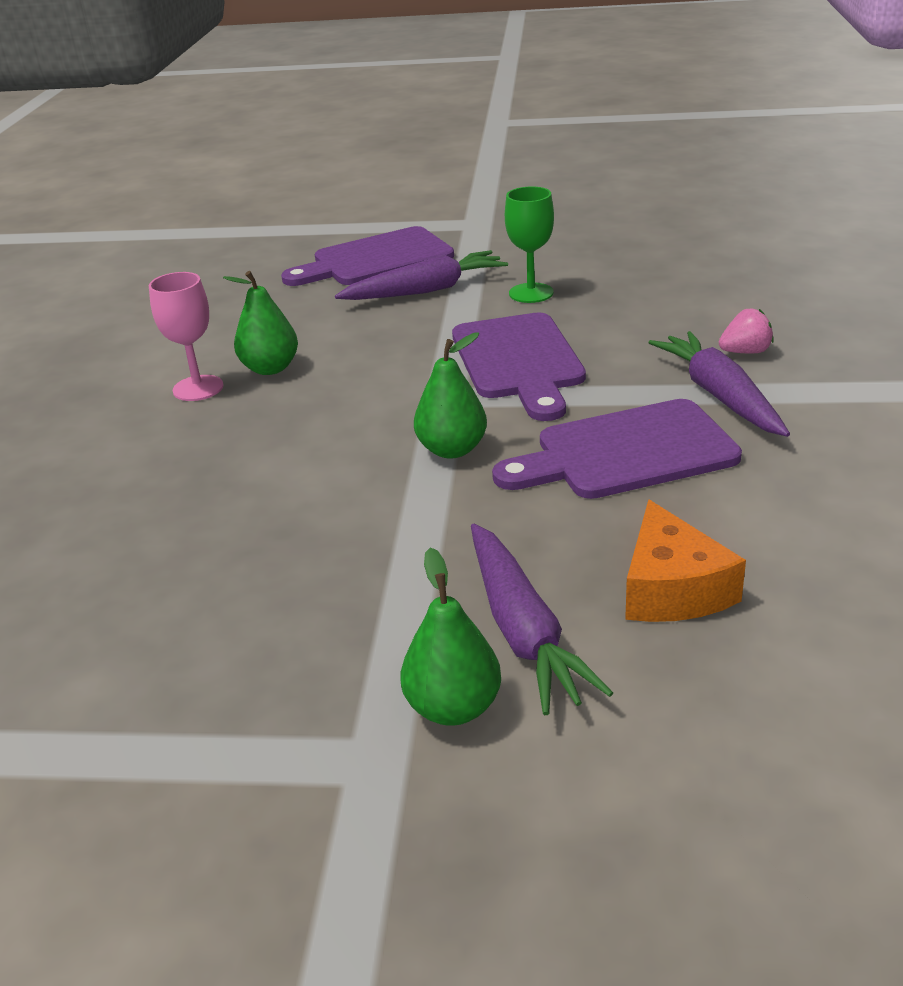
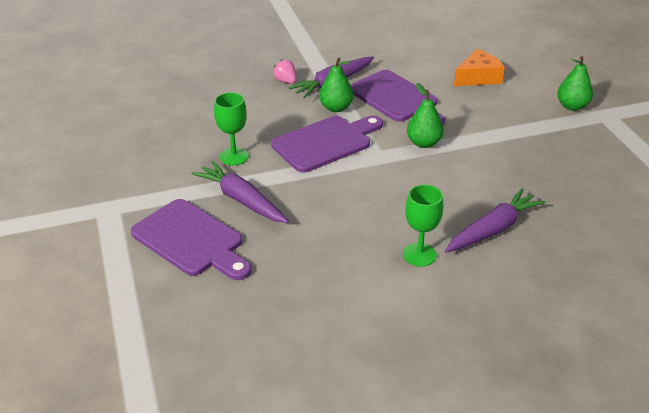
camera: 115 degrees left, 5 degrees up
(198, 388) = (419, 255): pink goblet -> green goblet
(270, 368) = (379, 232): green pear -> green pear (336, 108)
(523, 631) = (525, 101): purple carrot -> purple carrot (493, 229)

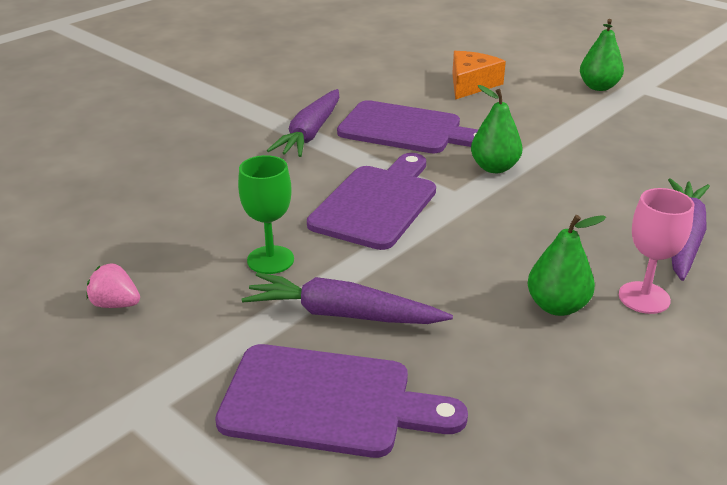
camera: 30 degrees left, 5 degrees down
(286, 81) = (246, 147): pink strawberry -> pink strawberry (116, 304)
(336, 108) = (345, 159): green pear -> green pear (557, 306)
(419, 255) = (644, 298): green goblet -> pink goblet

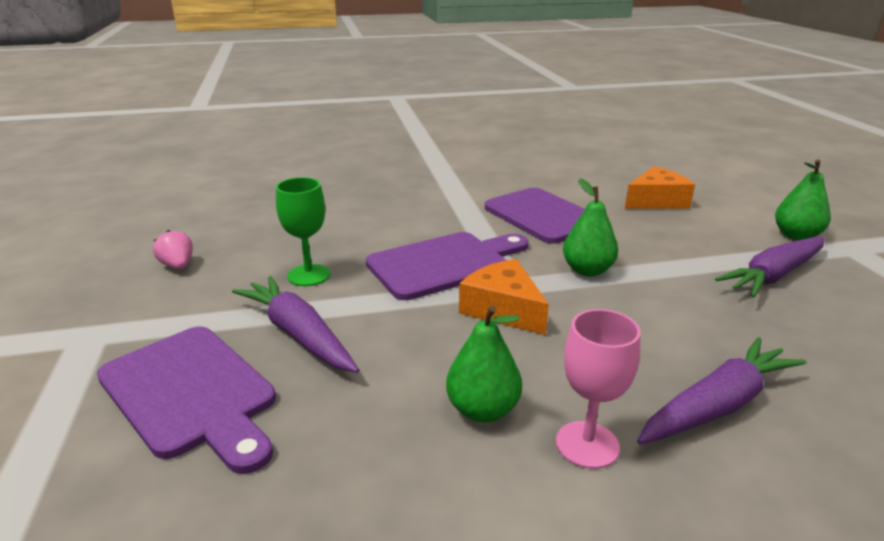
camera: 35 degrees right, 5 degrees down
(310, 133) = (465, 200): purple carrot -> purple carrot (774, 275)
(474, 225) = (503, 309): none -> orange cheese

